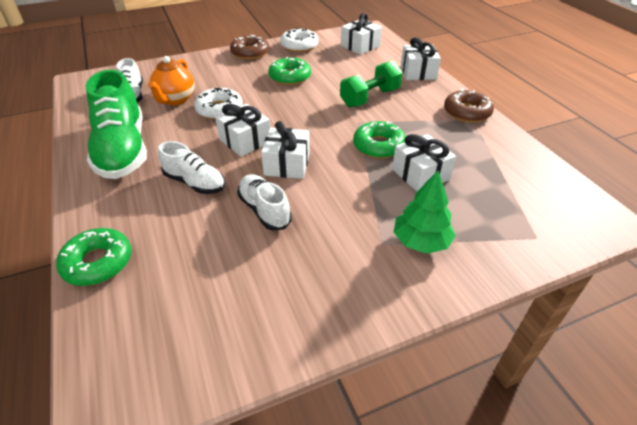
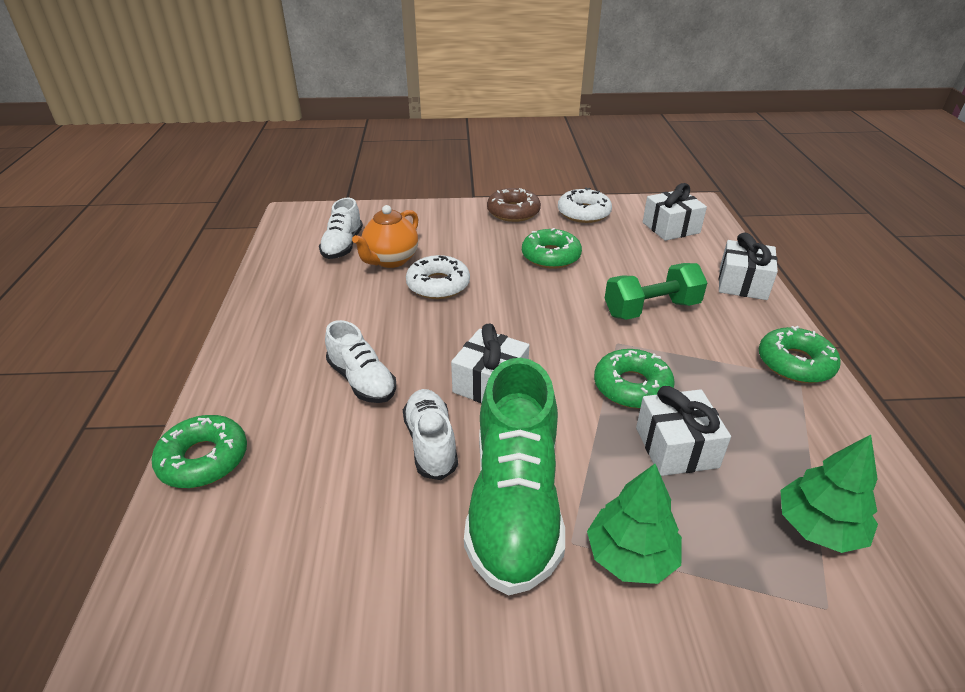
camera: 20 degrees right, 5 degrees down
(123, 150) = (300, 315): green shoe -> green shoe (514, 503)
(245, 141) = (451, 336): white gift -> none
(467, 112) = (795, 363): brown donut -> green donut
(515, 197) = (818, 527): none -> green tree

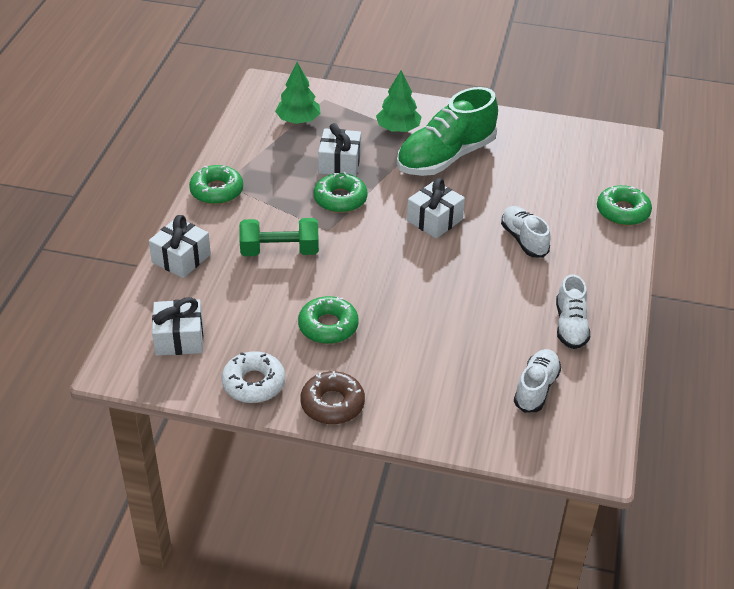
camera: 165 degrees left, 5 degrees up
(390, 260) = (488, 355): orange teapot -> none
(431, 443) = (484, 193): white shoe -> white shoe (570, 326)
(438, 285) = (448, 314): white donut -> none
(514, 503) = (445, 157): green shoe -> green shoe turned 150 degrees counterclockwise

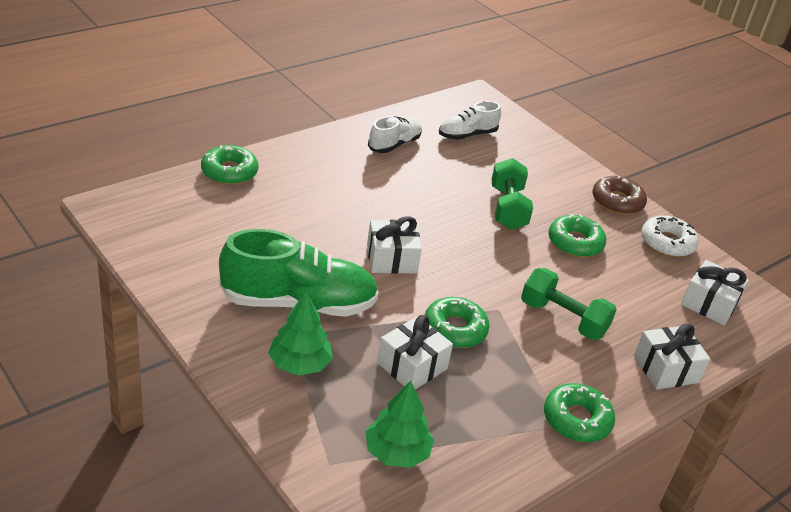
camera: 145 degrees left, 5 degrees down
(411, 323) = (507, 208): none -> green dumbbell
(524, 240) = (340, 202): white shoe -> none

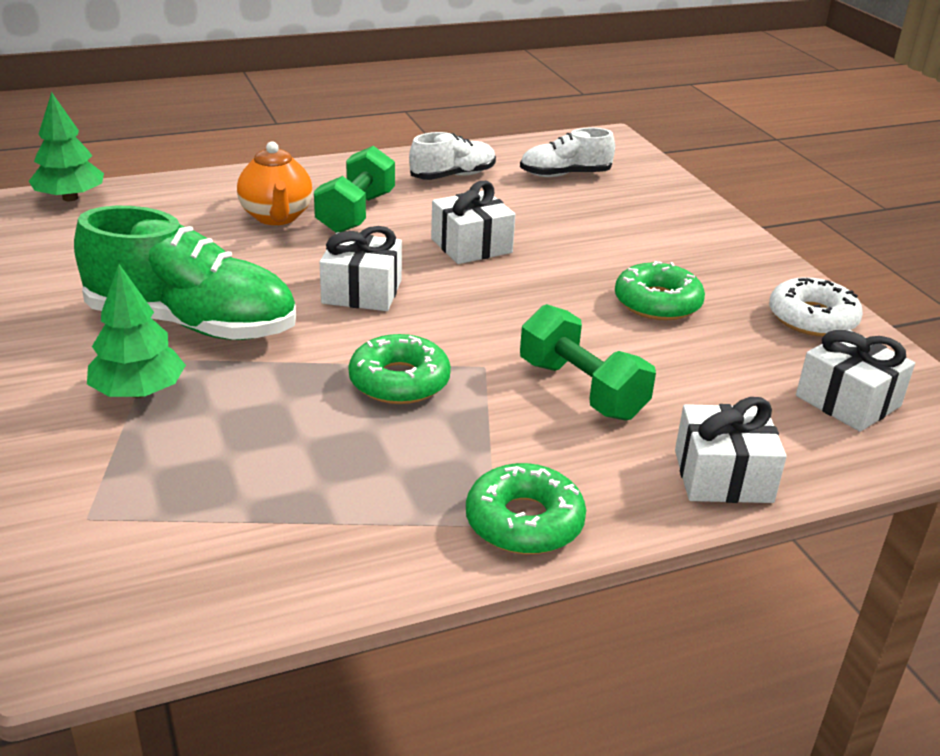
camera: 20 degrees right, 5 degrees down
(229, 172) = (209, 184): green donut -> none
(296, 198) = (277, 217): none -> orange teapot
(396, 452) = (199, 520): green tree -> green tree (70, 198)
(412, 366) = (302, 416): white gift -> white gift (471, 246)
(507, 208) = (574, 255): green dumbbell -> green dumbbell (356, 213)
(617, 201) = (754, 263): brown donut -> none

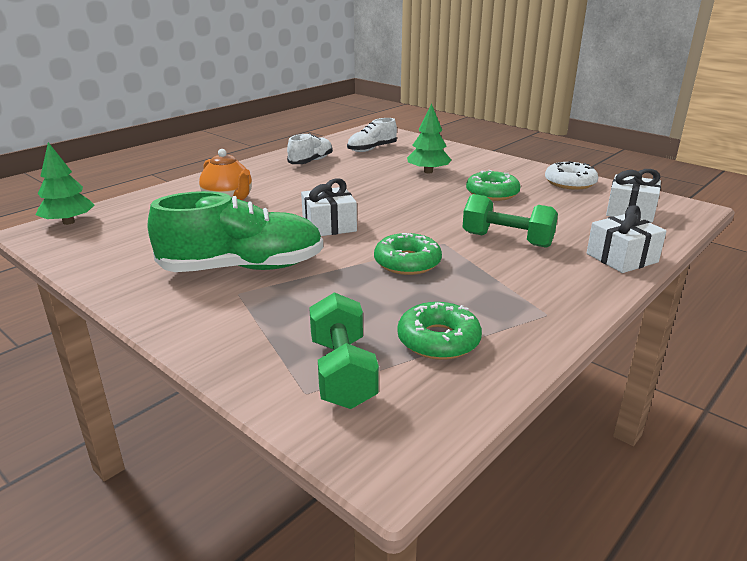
camera: 25 degrees left, 5 degrees down
(139, 392) = (253, 313): green tree -> green tree (428, 171)
(356, 213) = (276, 190): green dumbbell -> green dumbbell (342, 372)
(471, 246) = (363, 190): white gift -> none
(524, 522) = (560, 308): green donut -> green donut (438, 340)

